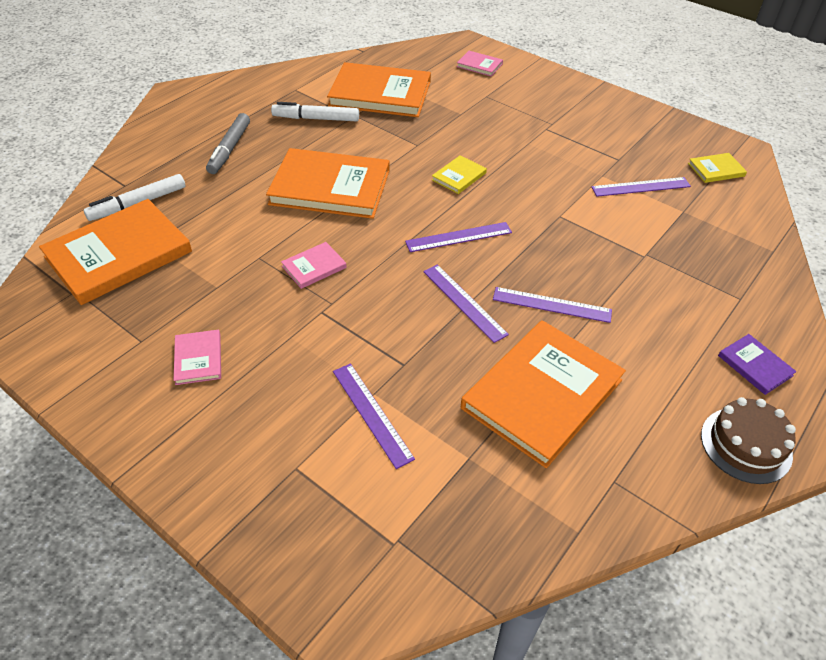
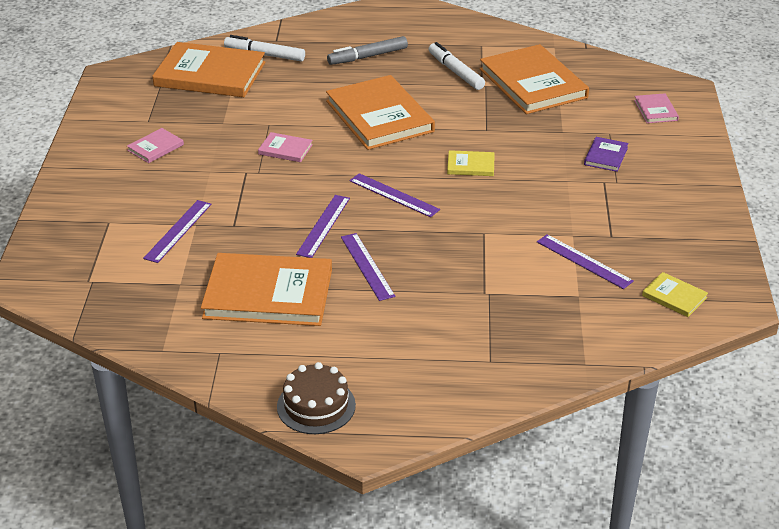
camera: 55 degrees right, 10 degrees down
(755, 365) = (411, 389): purple book -> purple book (606, 156)

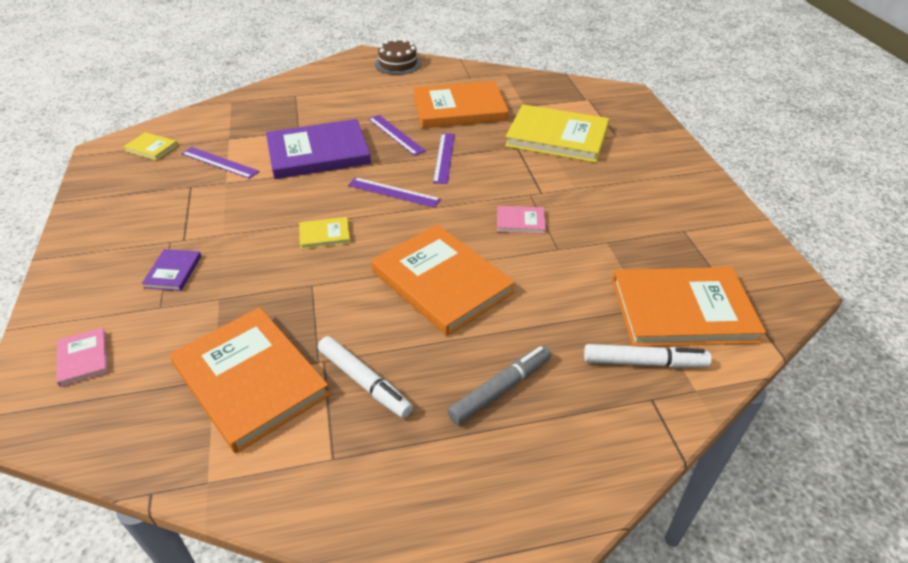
camera: 165 degrees right, 5 degrees up
(155, 147) = (645, 202): pink book -> none
(178, 231) = (557, 137): purple ruler -> yellow book
(467, 255) = (318, 153): none -> purple book

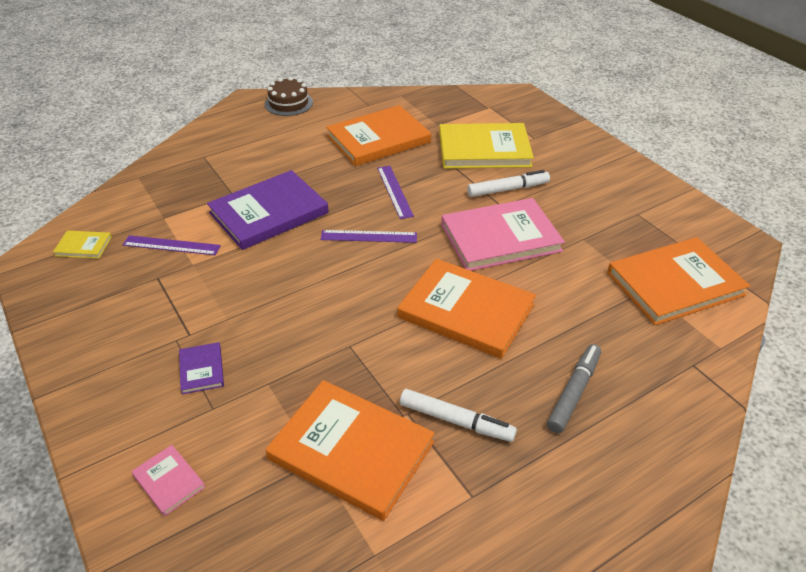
camera: 20 degrees left, 0 degrees up
(324, 235) = (330, 294): yellow book -> none
(396, 134) = (334, 178): purple ruler -> none
(520, 221) = (500, 238): pink book -> pink book, size x2.25
(644, 362) = (671, 336): white marker -> white marker (508, 189)

